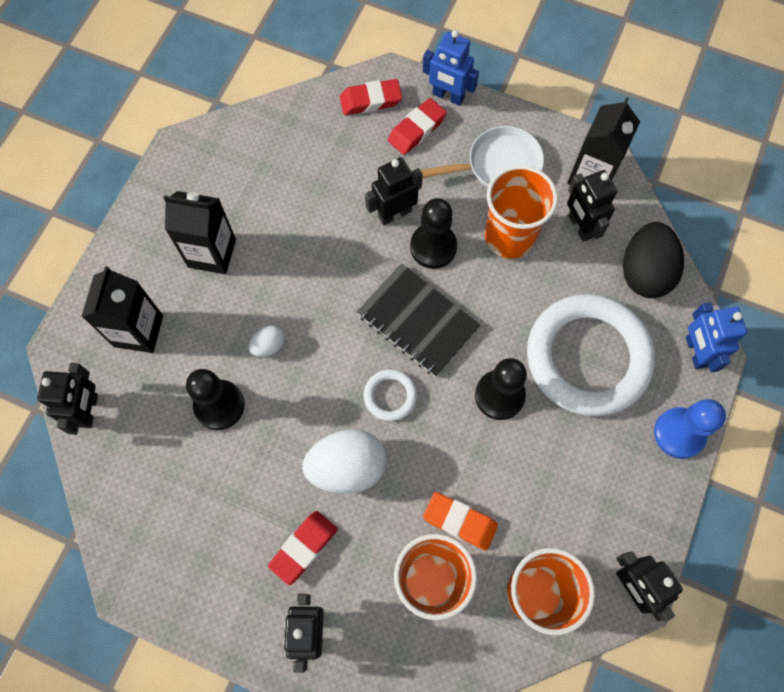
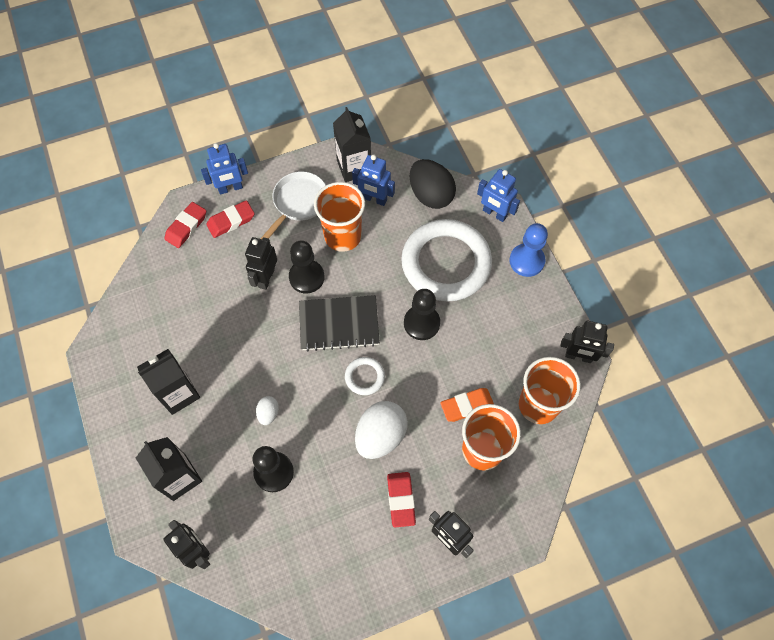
camera: 45 degrees left, 5 degrees down
(416, 129) = (231, 221): red eraser -> red eraser turned 60 degrees clockwise
(579, 226) = (374, 199): black robot -> blue robot

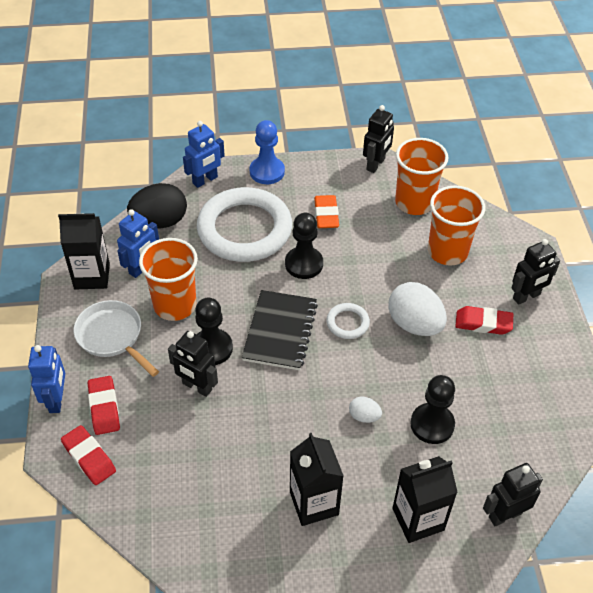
camera: 75 degrees left, 15 degrees down
(467, 406) = (401, 252): orange eraser -> orange eraser (326, 215)

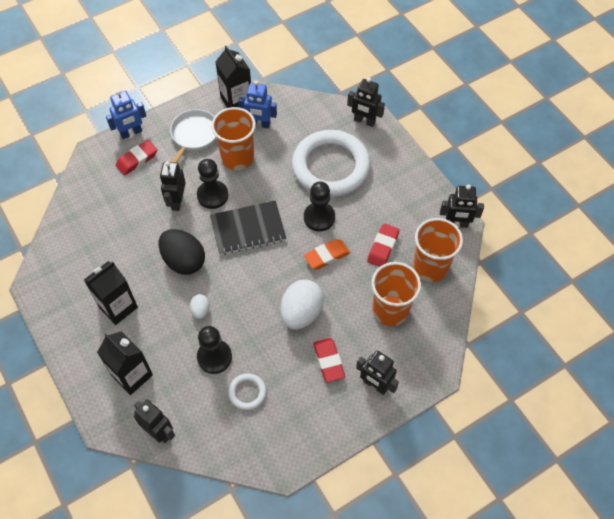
camera: 65 degrees right, 10 degrees up
(89, 457) = (98, 170): red eraser -> red eraser (382, 247)
(160, 222) = (307, 114): black egg -> black egg (184, 261)
(205, 180) = (364, 121): blue robot -> black robot
(267, 172) = (398, 155): blue pawn -> none
(326, 215) = (378, 212): orange eraser -> orange eraser (327, 256)
(347, 323) = (278, 268): white ring -> white ring (247, 392)

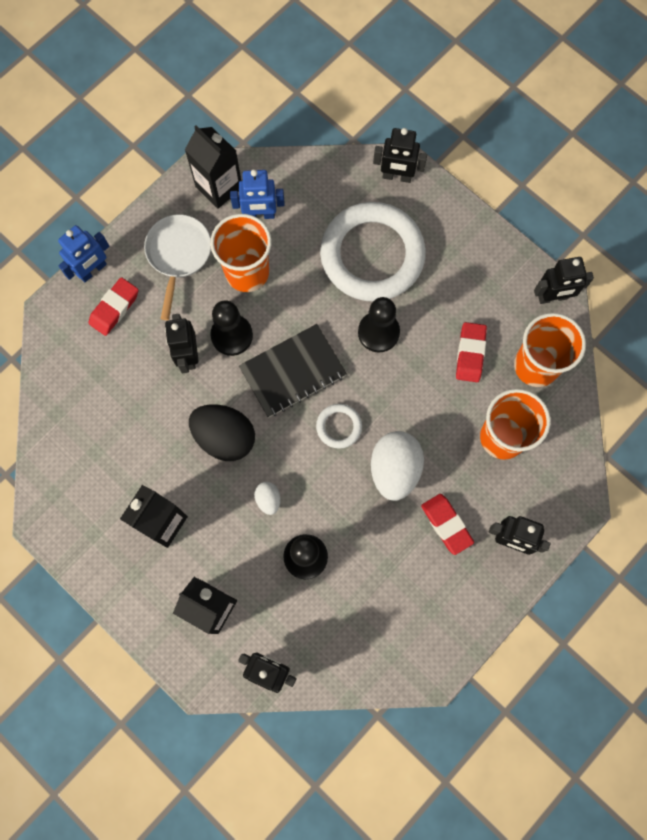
camera: 15 degrees left, 15 degrees up
(247, 392) = (360, 591): white ring -> white ring (339, 426)
(327, 256) = (403, 384): orange eraser -> none

